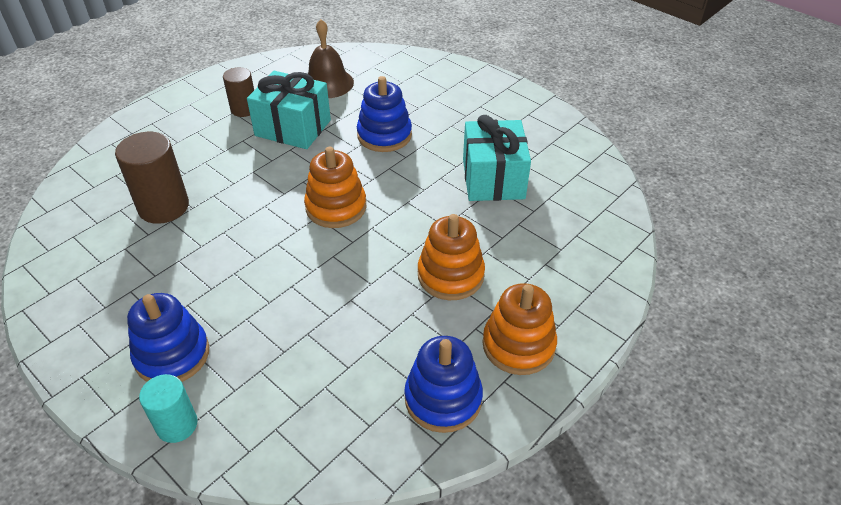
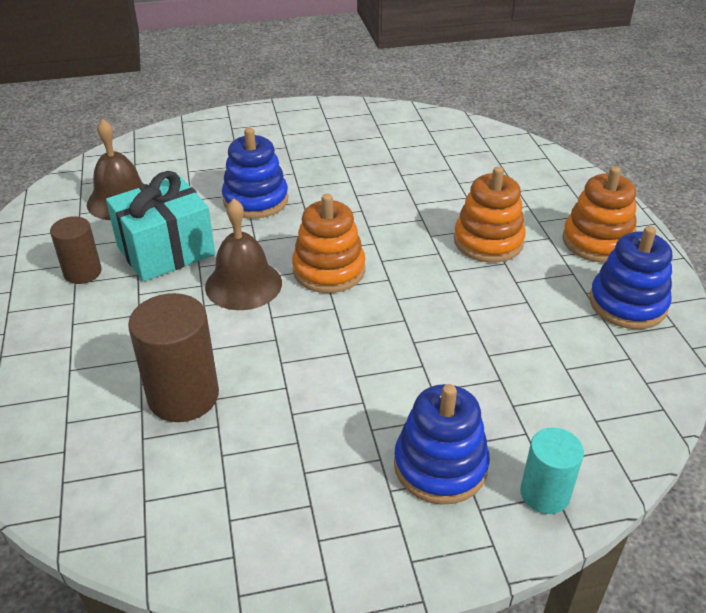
camera: 55 degrees left, 5 degrees down
(287, 177) = (243, 284): none -> brown bell
(493, 179) = (389, 170): turquoise gift -> none

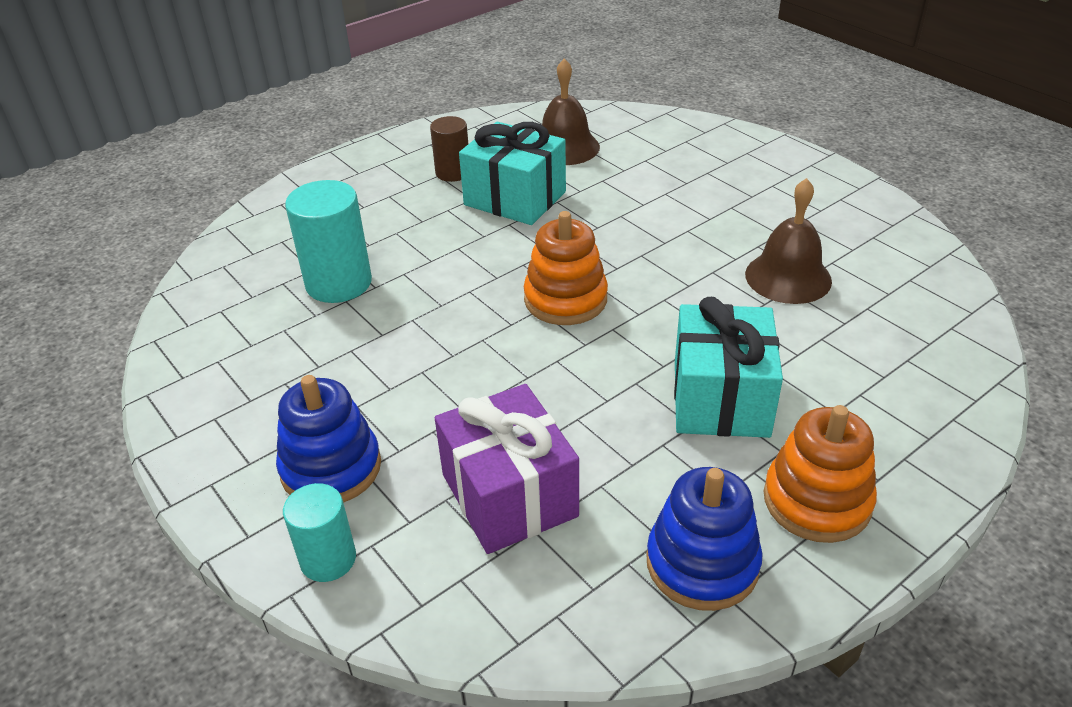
camera: 65 degrees right, 0 degrees up
(183, 396) = (338, 283): brown cylinder -> turquoise cylinder
(243, 284) = (502, 257): brown bell -> brown bell (788, 277)
(255, 200) = (637, 214): blue stacking toy -> none
(488, 241) = (721, 398): orange stacking toy -> turquoise gift
(526, 369) = (509, 495): none -> purple gift

